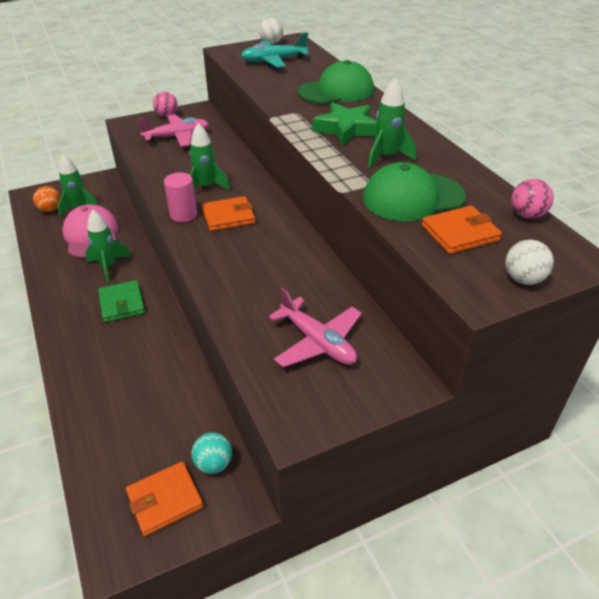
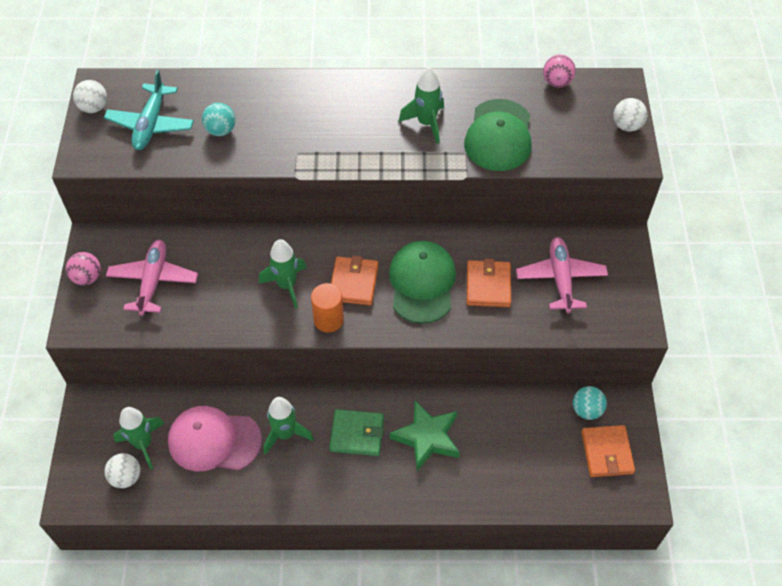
camera: 65 degrees left, 15 degrees up
(50, 209) = (126, 477): orange ball -> white ball
(183, 215) = (328, 320): pink cylinder -> orange cylinder
(290, 82) = (221, 130): none -> turquoise ball
(317, 342) = (560, 279): pink plane -> pink plane turned 75 degrees counterclockwise
(336, 91) = (270, 102): green cap -> green cap (422, 283)
(346, 129) = (357, 128): green star -> green star (427, 437)
(460, 233) = (560, 131): orange wallet -> orange wallet (488, 285)

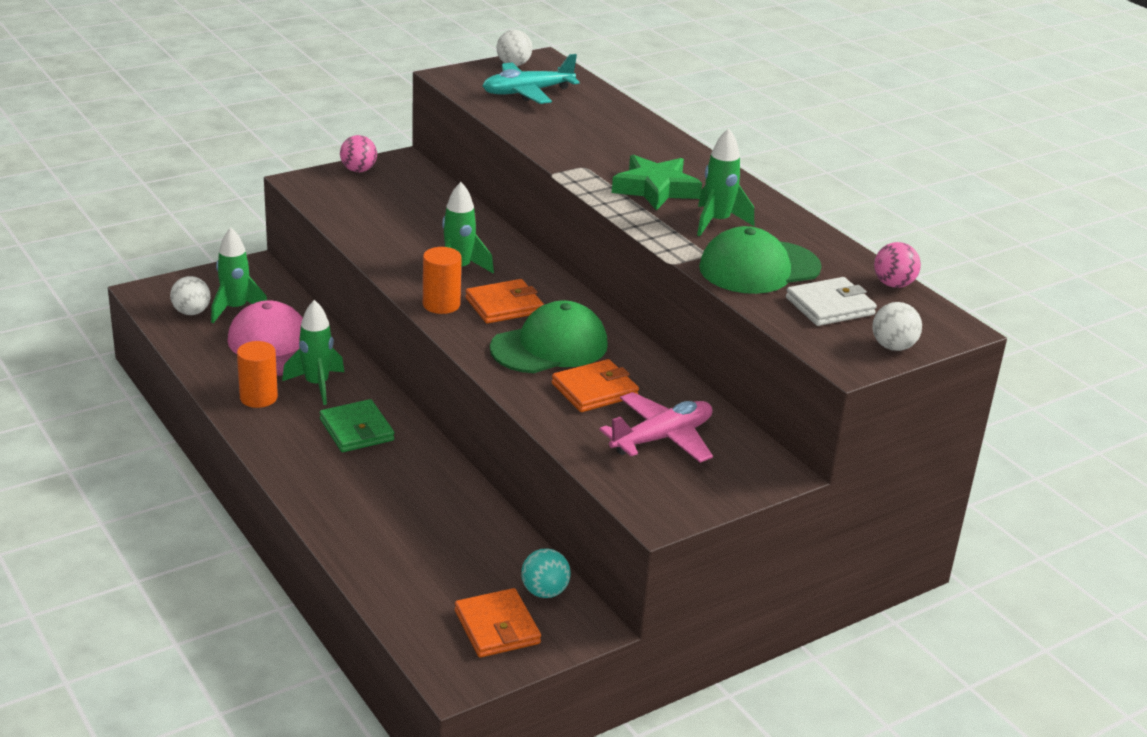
camera: 55 degrees right, 25 degrees down
(153, 281) = (388, 201): pink plane -> none
(221, 130) = (562, 124): turquoise ball -> none
(277, 479) = (258, 398): none -> orange cylinder
(427, 437) = (394, 479): green star -> green star (655, 189)
(565, 128) = (830, 306): none -> white wallet
(607, 452) = (497, 627): orange wallet -> orange wallet turned 75 degrees counterclockwise

